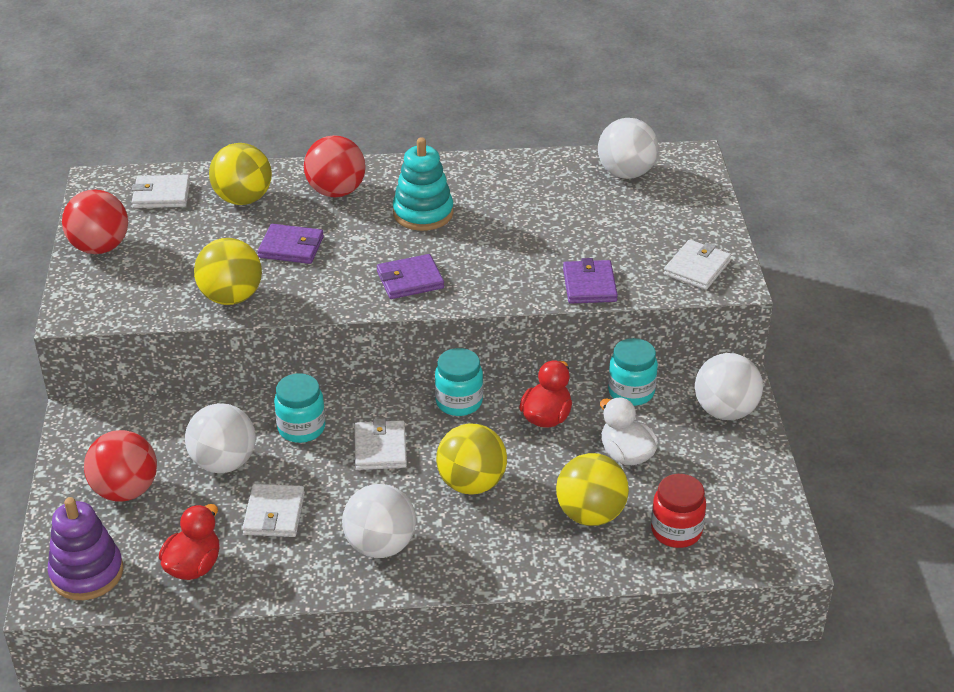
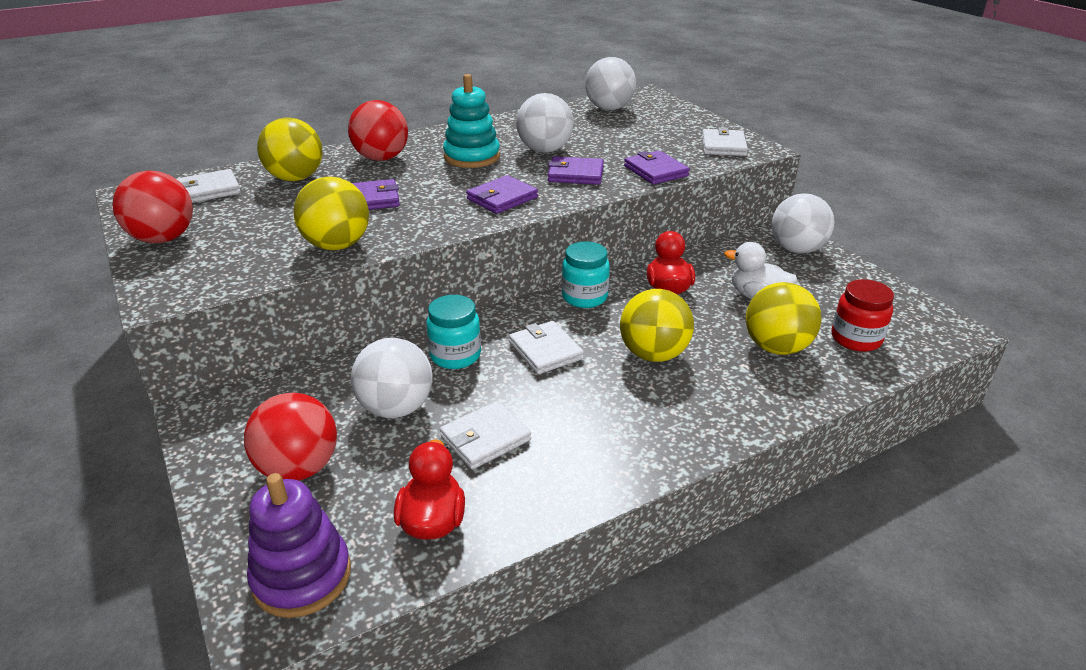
camera: 25 degrees left, 5 degrees down
(274, 514) = (485, 438): white wallet -> white wallet turned 75 degrees clockwise
(380, 545) = (617, 432): white ball -> white ball (544, 150)
(505, 267) = (575, 174): none -> purple wallet
(631, 392) = (715, 255): turquoise jar -> none

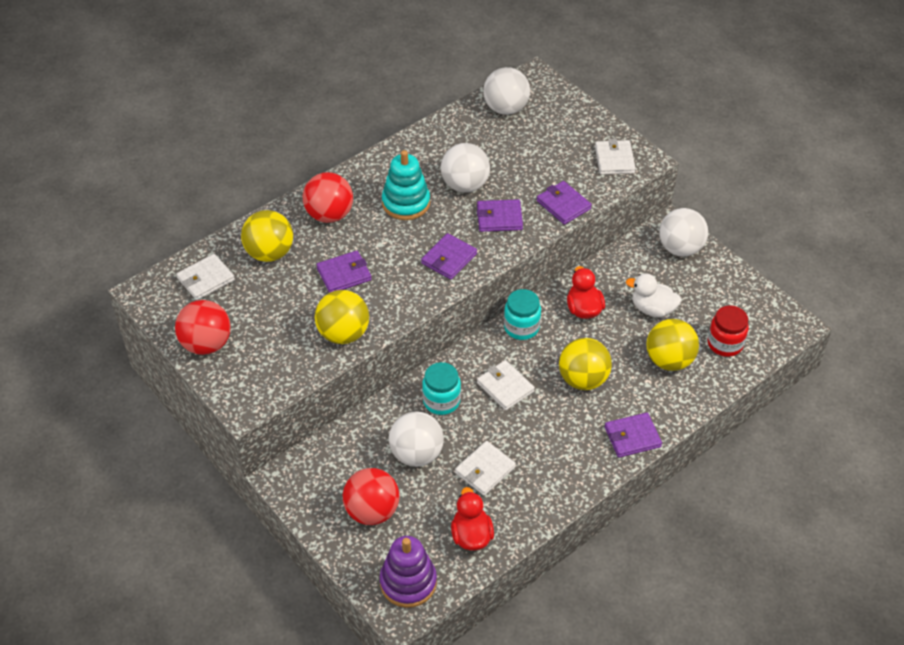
camera: 10 degrees left, 15 degrees up
(714, 425) = (632, 437): none -> purple wallet

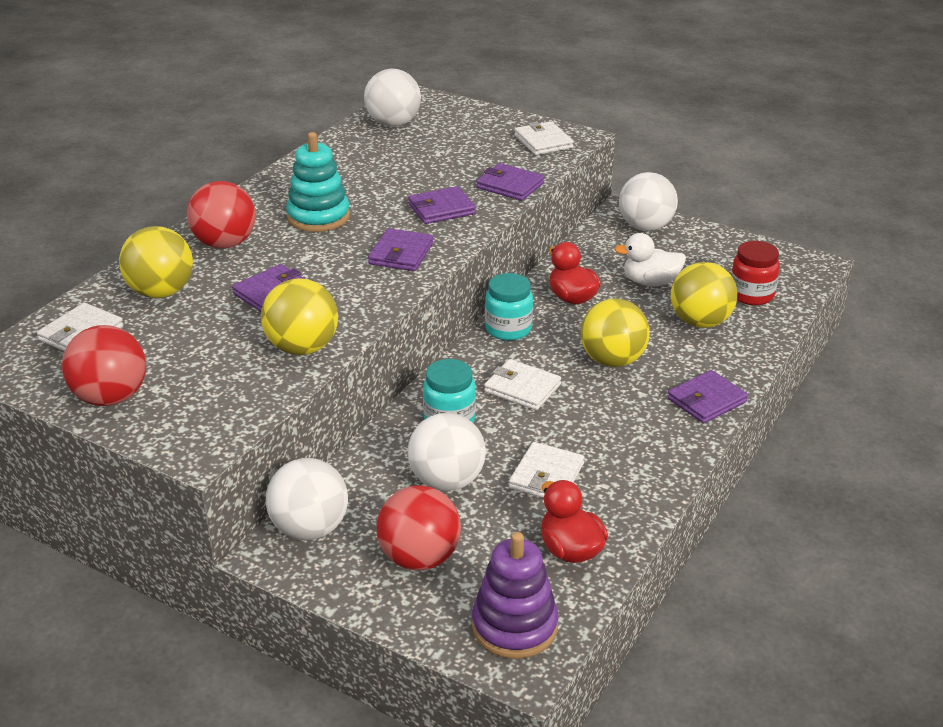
camera: 20 degrees left, 15 degrees down
(465, 185) = (382, 190): white ball -> white ball (310, 528)

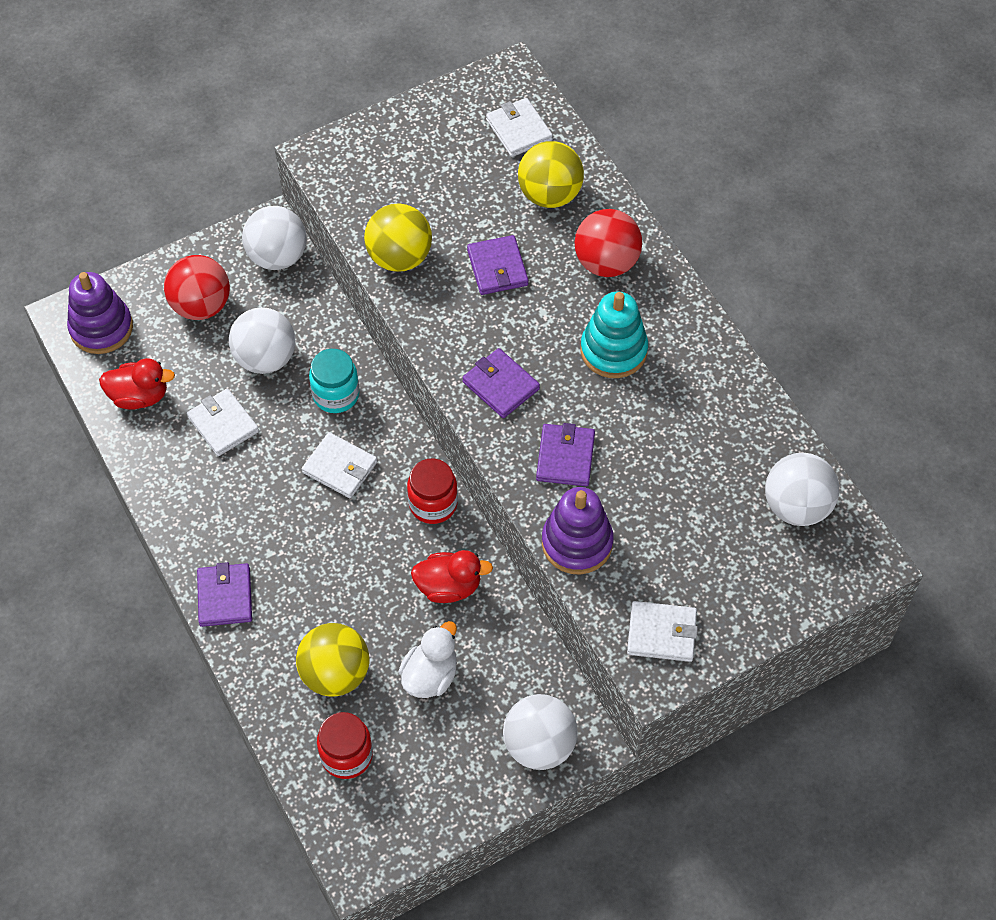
camera: 120 degrees right, 25 degrees up
(111, 397) = (416, 126): red ball -> none
(508, 329) = (433, 504): turquoise jar -> red jar
(510, 185) = (577, 543): purple wallet -> purple stacking toy
(522, 388) = (340, 467): white wallet -> white wallet turned 60 degrees clockwise
(612, 360) = (329, 559): yellow ball -> none

